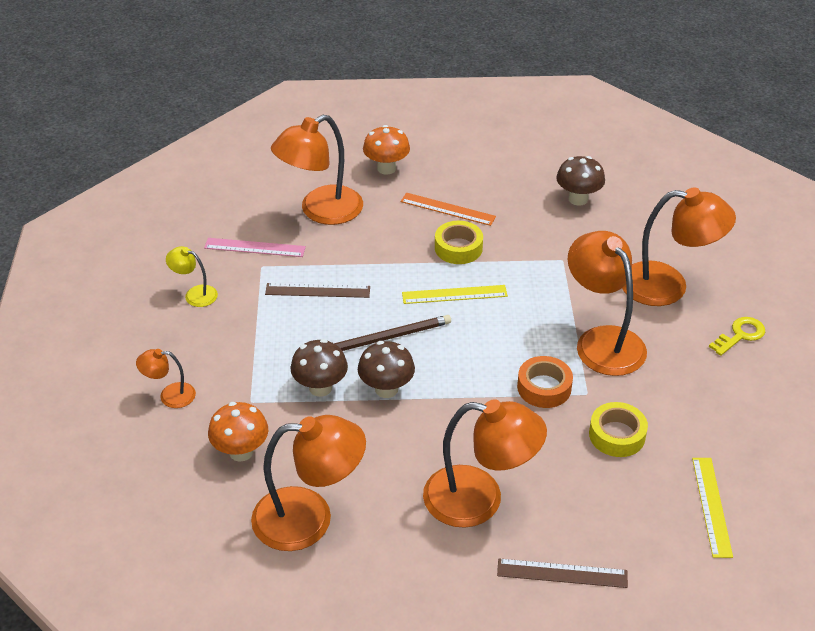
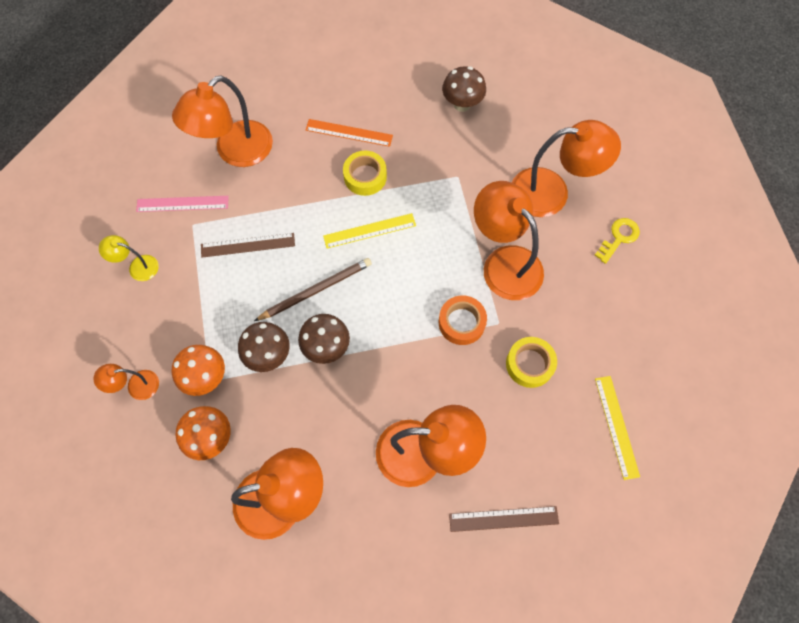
camera: 10 degrees left, 25 degrees up
(386, 168) = (286, 92): orange mushroom -> orange mushroom (206, 377)

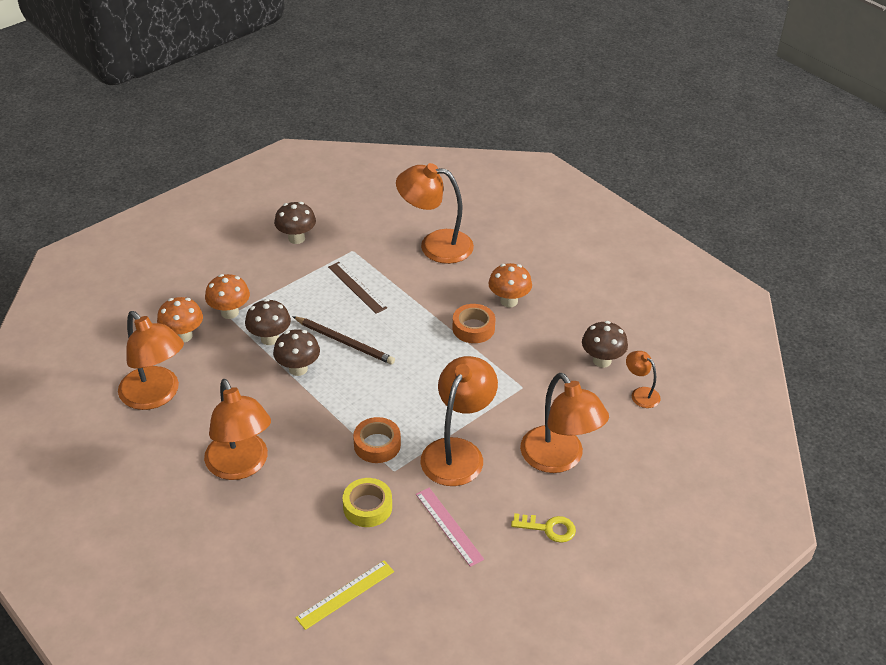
camera: 60 degrees right, 25 degrees down
(136, 386) = (201, 280): orange lamp -> orange lamp (640, 394)
(137, 266) = (296, 238): yellow lamp -> brown mushroom
(182, 204) = (366, 237): pink ruler -> pink ruler (449, 526)
(349, 132) = (509, 301): orange ruler -> orange mushroom
(365, 177) = (473, 328): yellow tape -> orange tape
(369, 230) = (423, 352): yellow ruler -> none
(503, 519) = (211, 541): brown ruler -> none

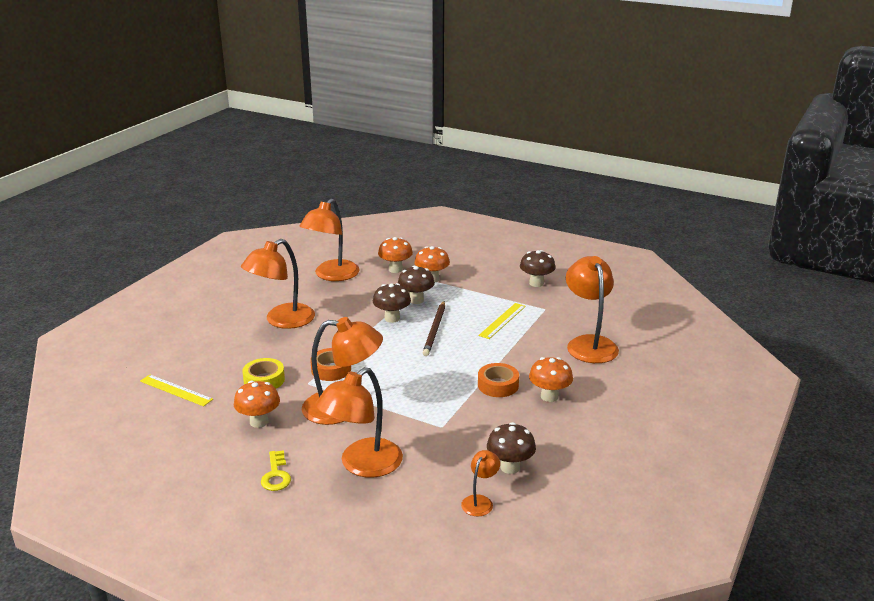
camera: 70 degrees right, 15 degrees down
(357, 287) = (502, 320): brown ruler -> yellow ruler
(449, 526) = (259, 422): pink ruler -> orange mushroom

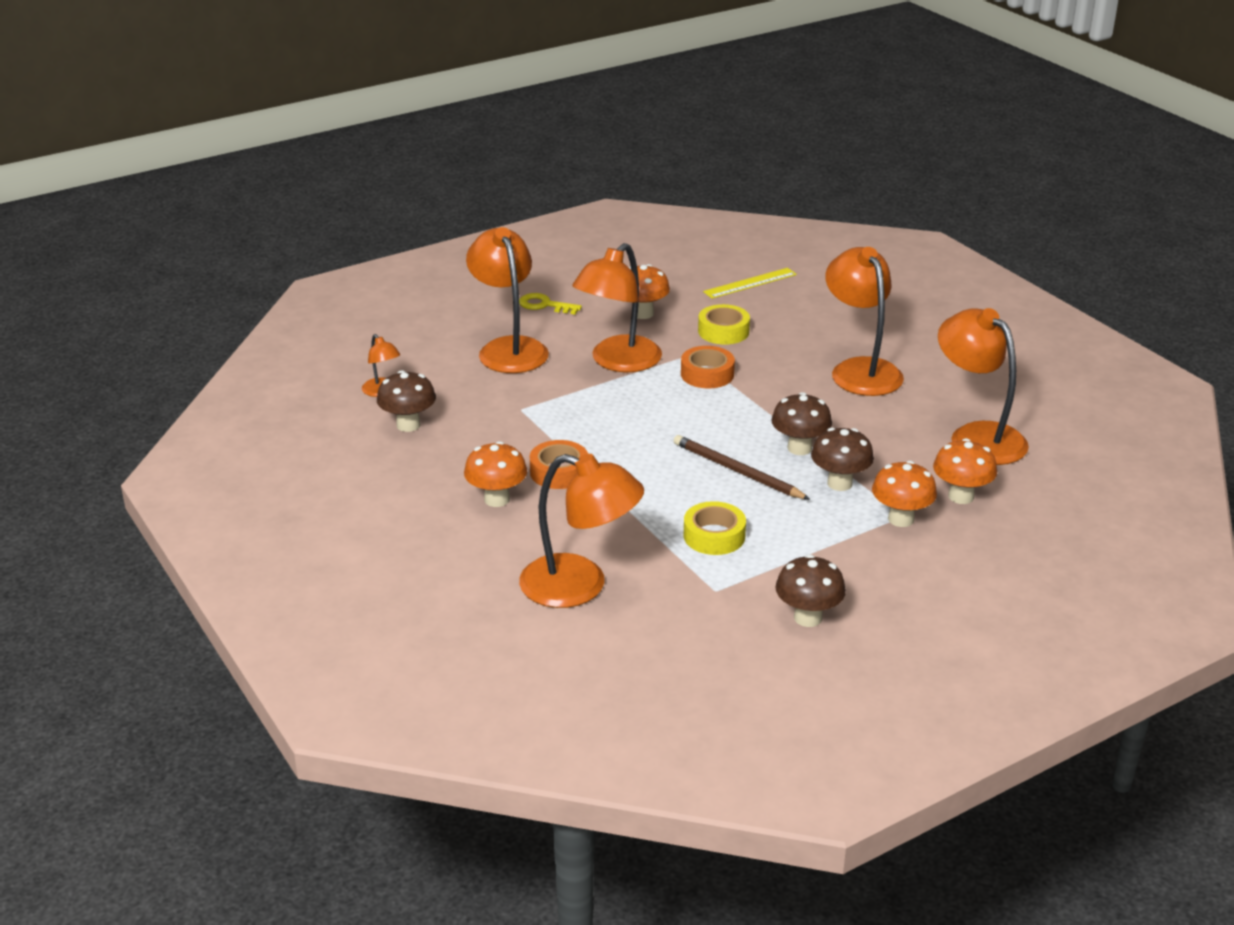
camera: 120 degrees right, 5 degrees up
(502, 320) = (714, 536): yellow ruler -> yellow tape

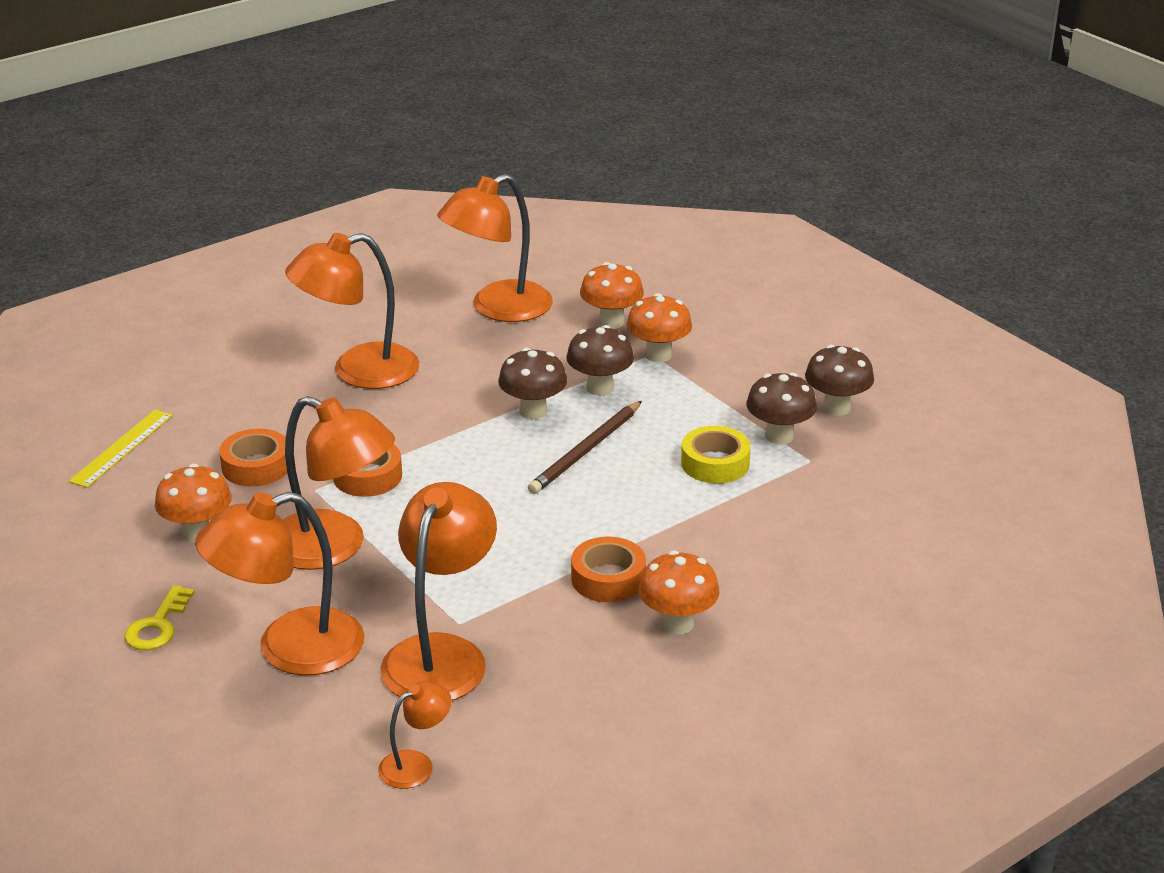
camera: 95 degrees left, 0 degrees up
(408, 425) = (509, 724): brown mushroom -> brown mushroom (779, 436)
(580, 586) = (832, 547): orange lamp -> orange lamp (441, 654)
(723, 331) = (256, 466): yellow tape -> orange tape
(750, 283) = (122, 448): yellow ruler -> yellow ruler turned 60 degrees clockwise

